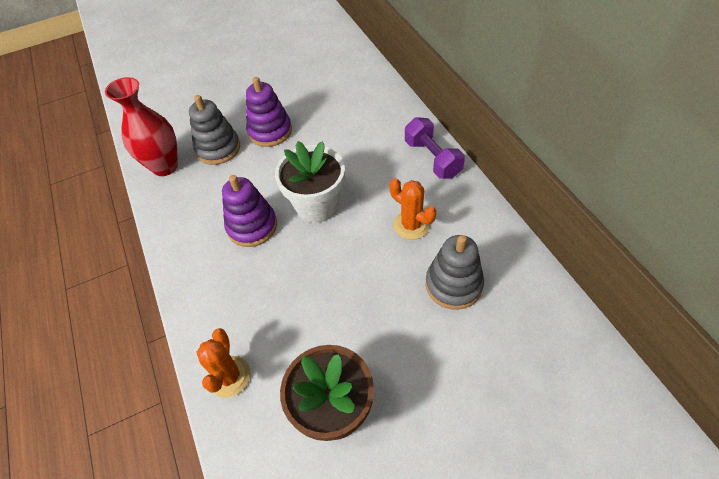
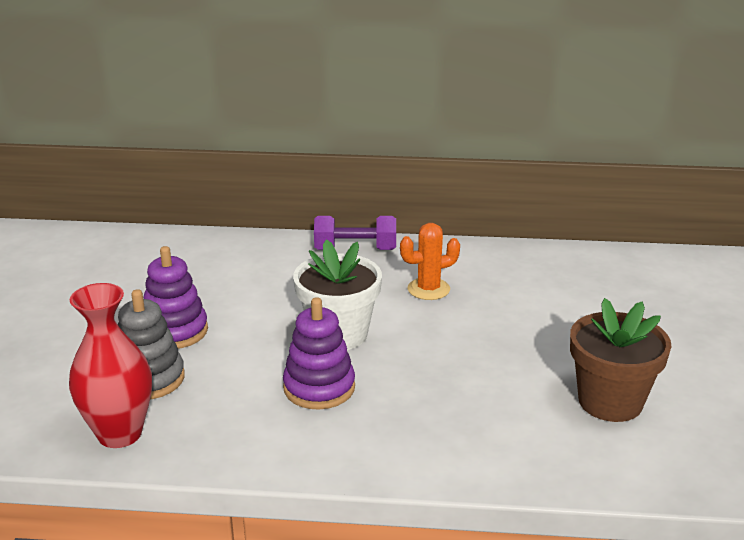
camera: 65 degrees left, 25 degrees down
(229, 376) = (521, 461): orange cactus -> none
(453, 284) = (520, 292): grey stacking toy -> none

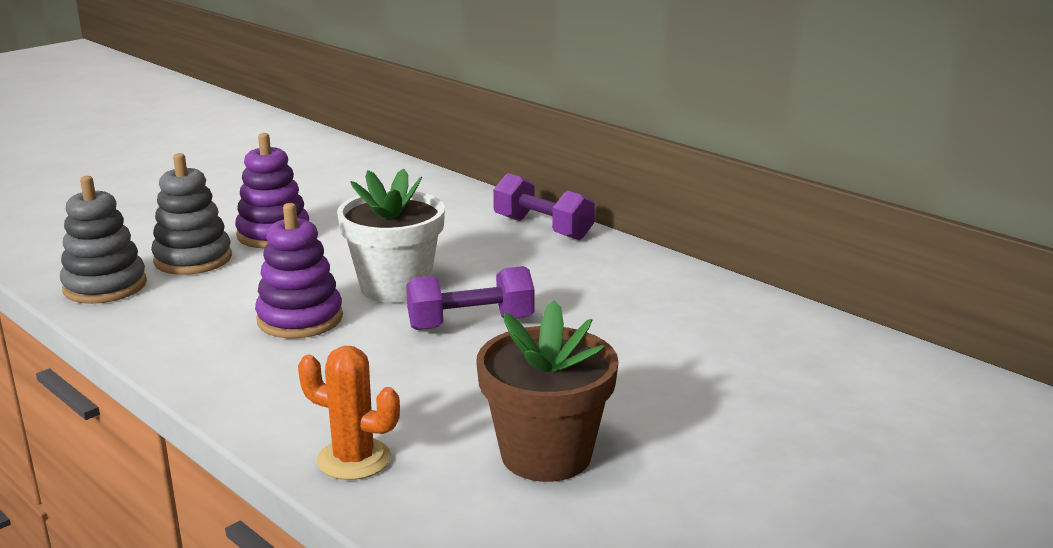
camera: 40 degrees right, 5 degrees down
(119, 434) = (105, 286): red vase -> grey stacking toy
(428, 289) = (550, 284): orange cactus -> orange cactus (354, 459)
(430, 339) = (470, 324): none -> purple dumbbell

